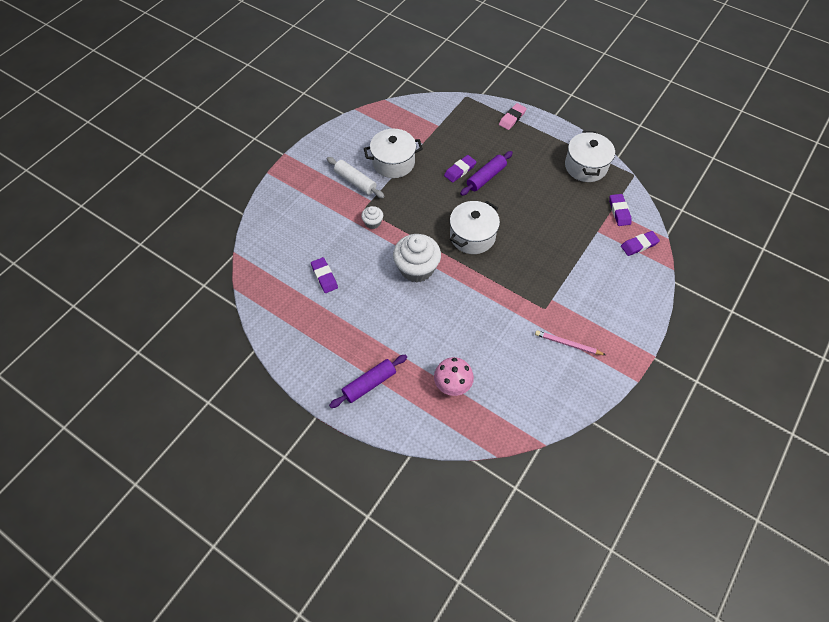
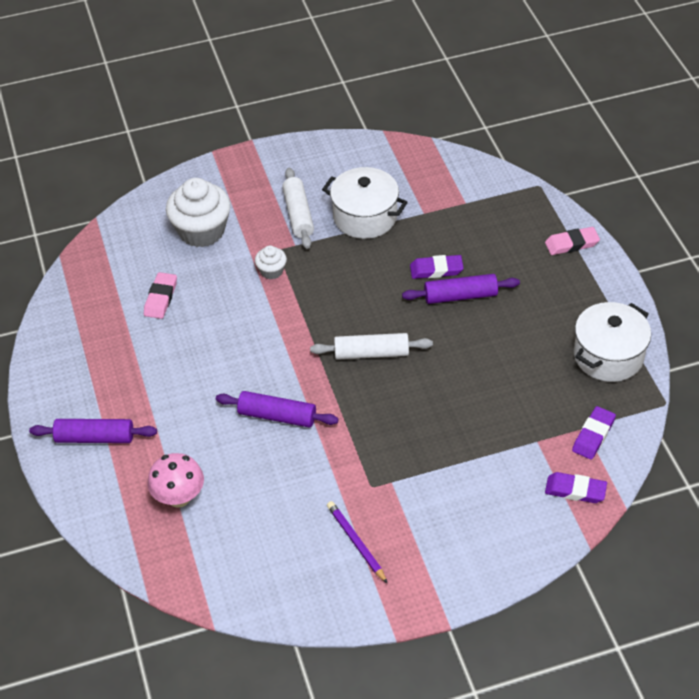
camera: 40 degrees right, 10 degrees down
(324, 276) = (161, 298): purple eraser -> pink eraser
(416, 268) = (269, 350): white cupcake -> white cupcake (201, 231)
(458, 302) = (277, 416): none -> purple rolling pin
(472, 236) = (371, 353): white pot -> white rolling pin
(568, 344) = (356, 542): pink pencil -> purple pencil

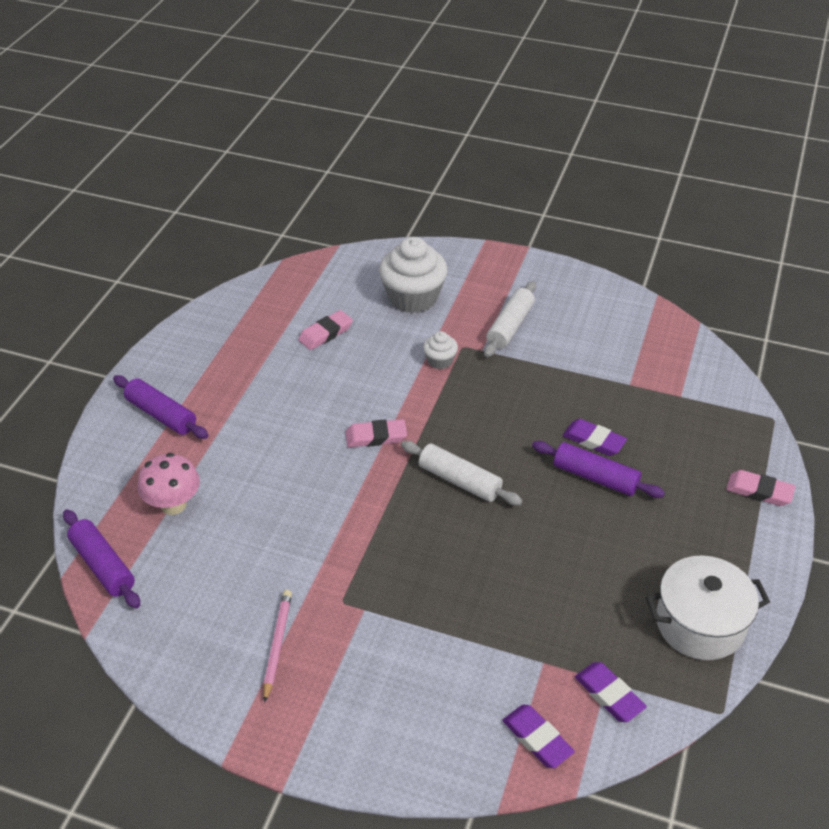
camera: 35 degrees right, 5 degrees down
(277, 416) = (322, 486): purple rolling pin -> purple rolling pin (103, 565)
(280, 356) = (376, 437): none -> pink eraser
(356, 542) = (277, 644): purple pencil -> pink pencil
(365, 217) = (569, 359): white pot -> none
(593, 435) = (609, 695): purple eraser -> purple eraser turned 75 degrees clockwise

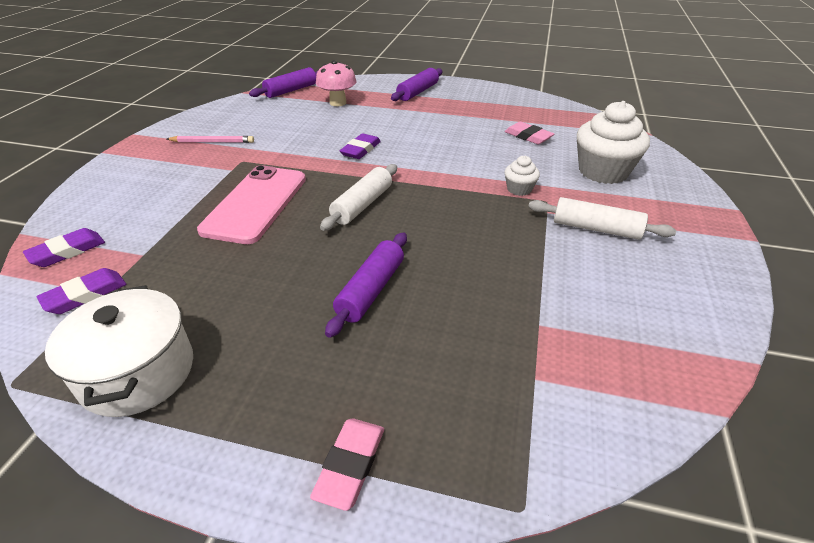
camera: 85 degrees right, 5 degrees down
(376, 437) = (411, 164): pink eraser -> none
(450, 574) = (256, 204): none -> pink phone
(594, 441) = (429, 290): purple eraser -> purple eraser (360, 150)

